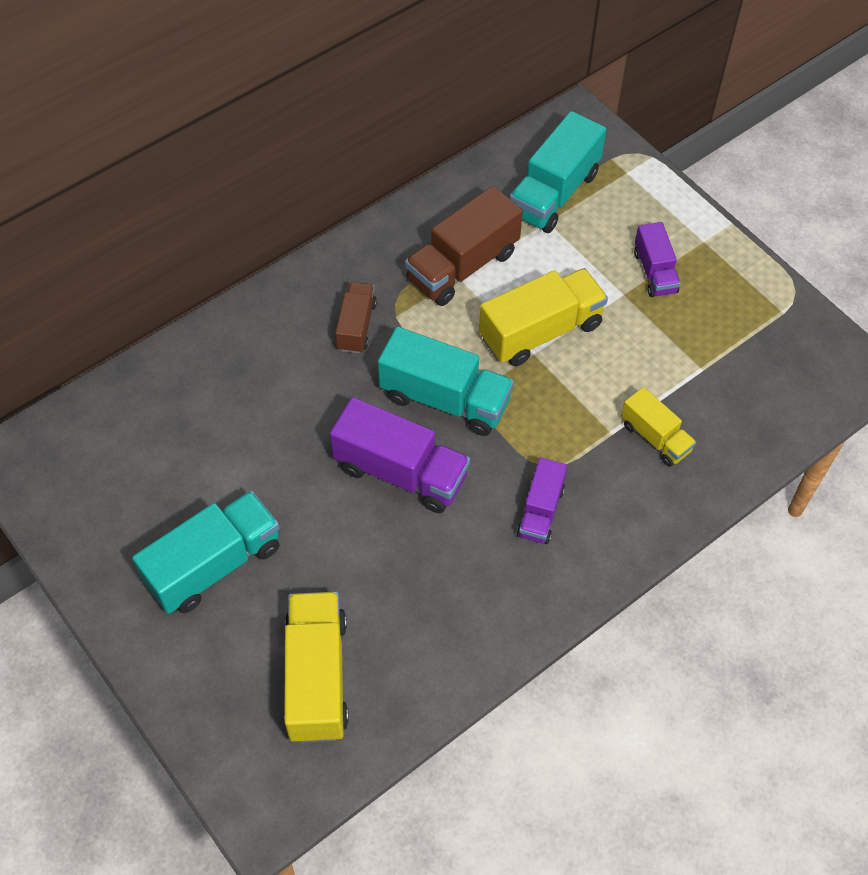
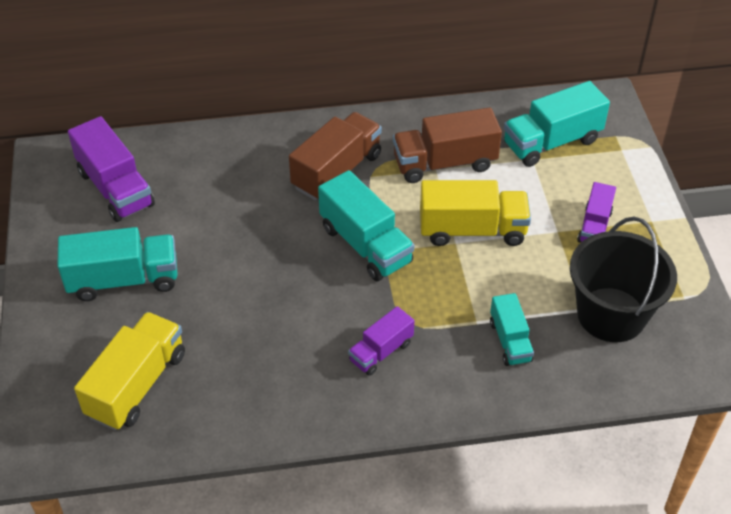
camera: 30 degrees right, 10 degrees down
(356, 326) = (337, 171): brown truck -> brown truck, size x1.69
(400, 472) = (297, 279): purple truck -> purple truck (115, 188)
(655, 437) = (510, 341): yellow truck -> turquoise truck
(729, 363) = (611, 315): none -> black bucket

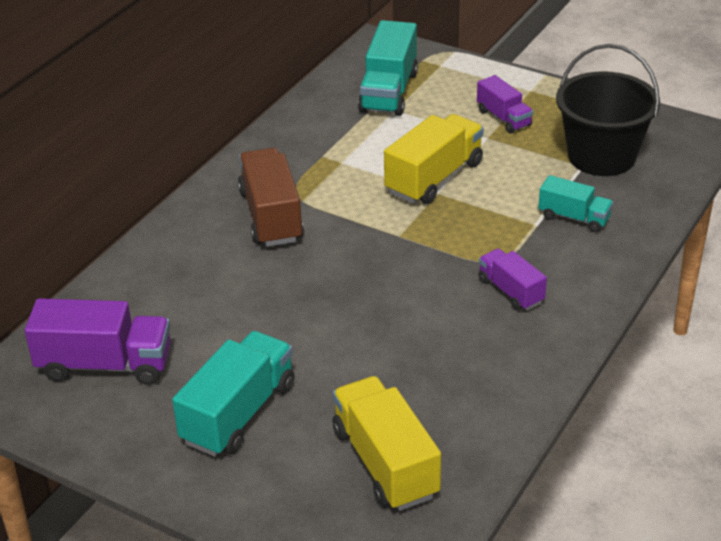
camera: 50 degrees left, 10 degrees down
(365, 245) = (380, 242): turquoise truck -> none
(381, 351) = (510, 291): purple truck -> purple truck turned 150 degrees clockwise
(444, 163) = (340, 154): brown truck -> none

